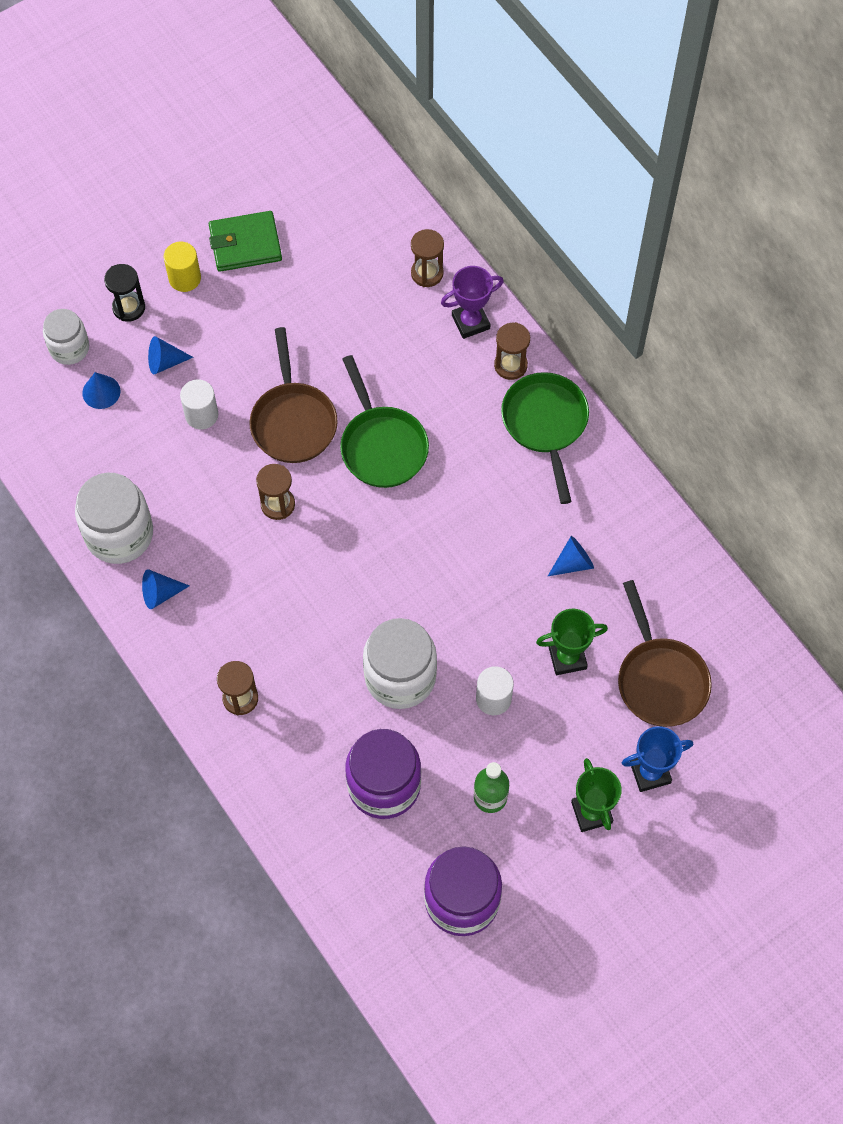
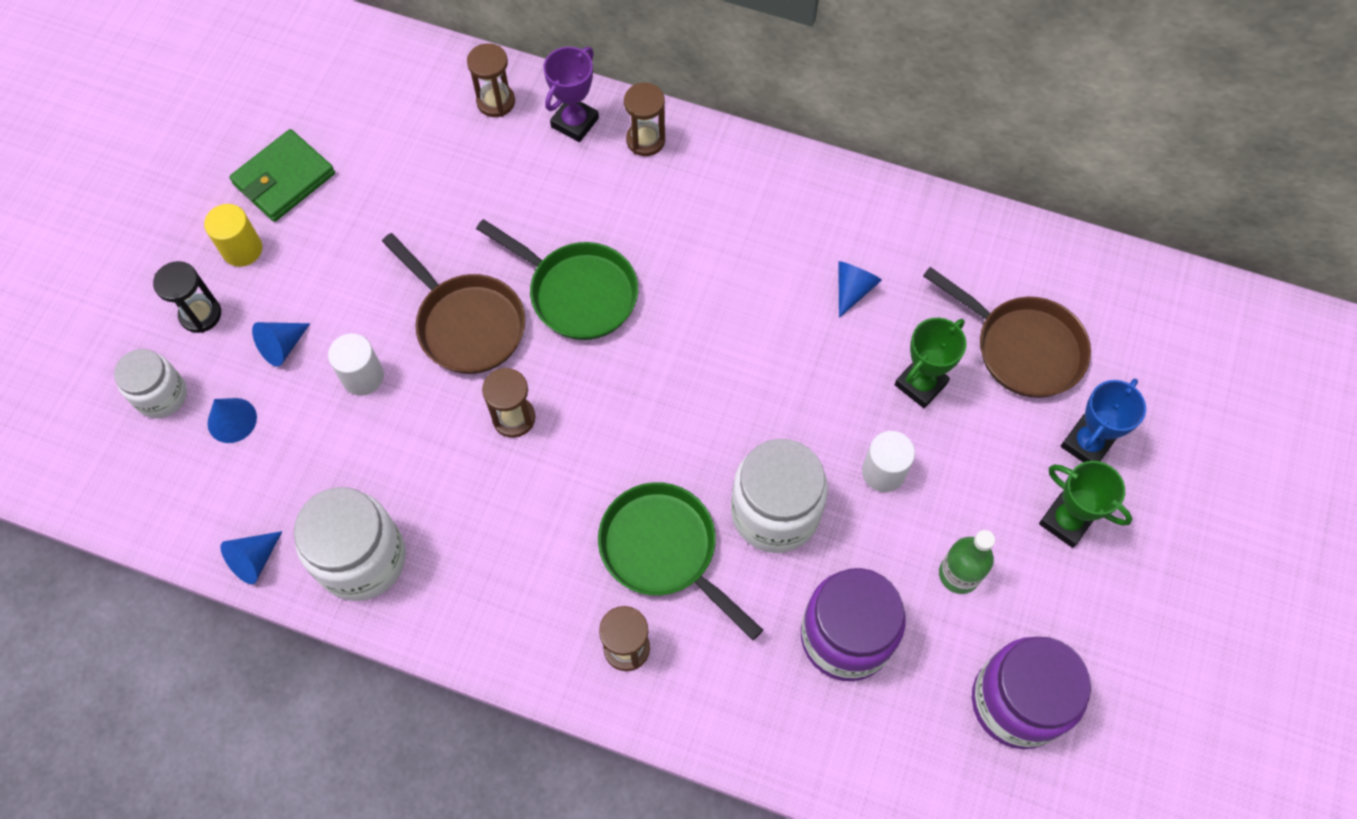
camera: 35 degrees left, 0 degrees up
(160, 593) = (455, 593): blue cone -> blue cone (254, 560)
(545, 424) = (722, 175): green pan -> green pan (664, 550)

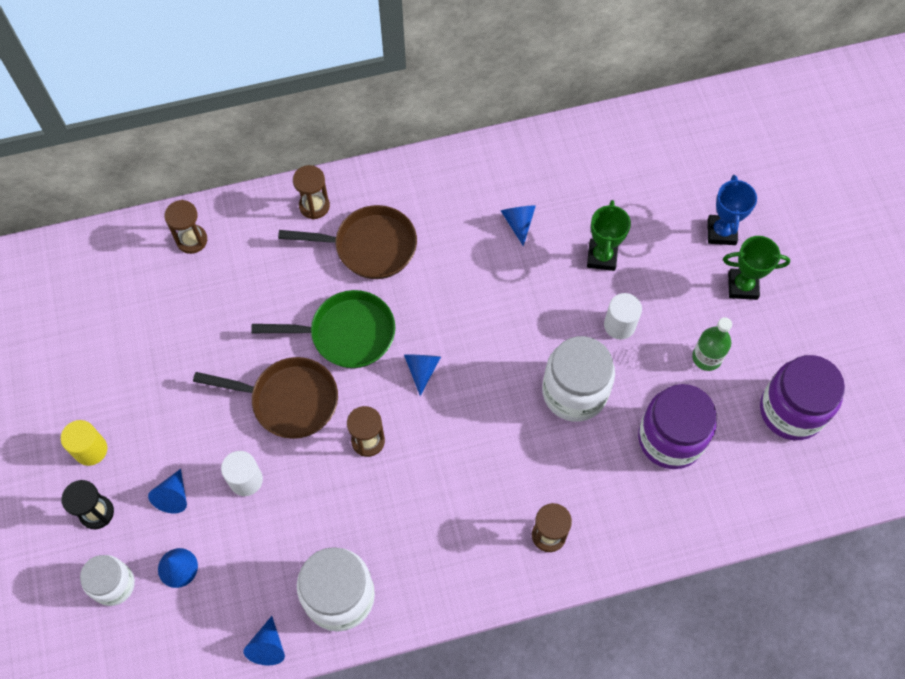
camera: 35 degrees left, 0 degrees up
(284, 179) = (82, 383): green wallet -> none
(575, 122) = (257, 222): purple trophy -> none
(627, 380) = (422, 369): none -> blue cone
(664, 550) = (525, 460): green pan -> none
(1022, 348) = (644, 197): brown pan -> brown pan (370, 246)

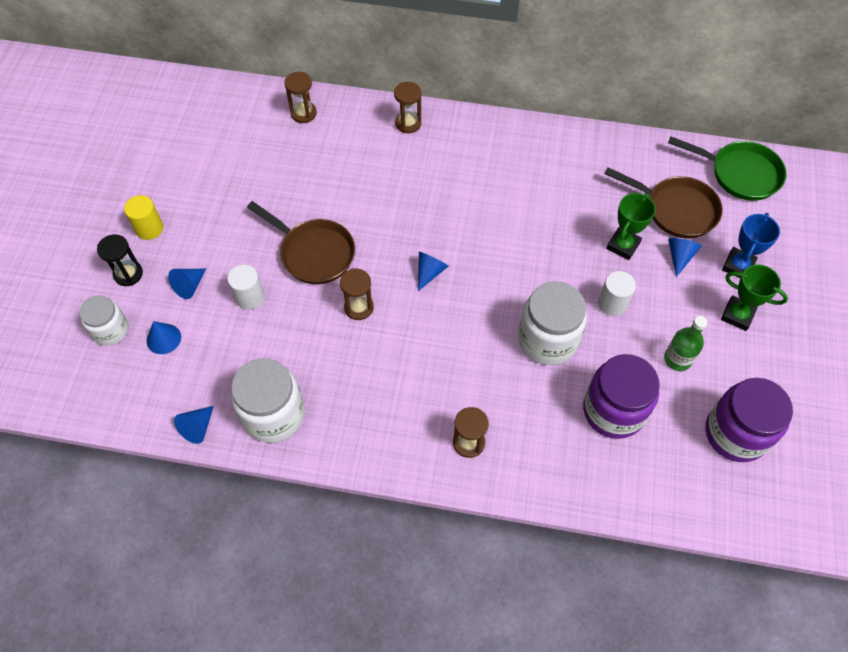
camera: 25 degrees right, 5 degrees down
(347, 333) = (384, 223): green pan -> green pan (740, 174)
(370, 246) = (435, 167): brown pan -> brown pan (676, 210)
(518, 223) = (565, 194): blue cone -> blue cone (679, 257)

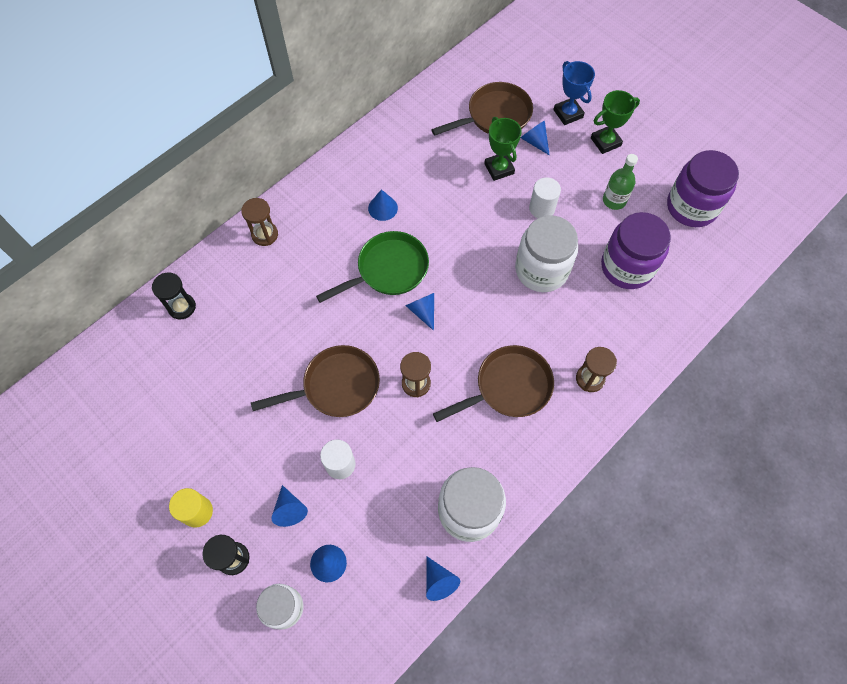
camera: 55 degrees left, 5 degrees up
(303, 113) = (182, 307): brown hourglass -> black hourglass
(409, 380) = (508, 387): none -> brown pan
(503, 185) = (383, 208): none -> blue cone
(740, 174) = (495, 58): green pan -> green pan (388, 270)

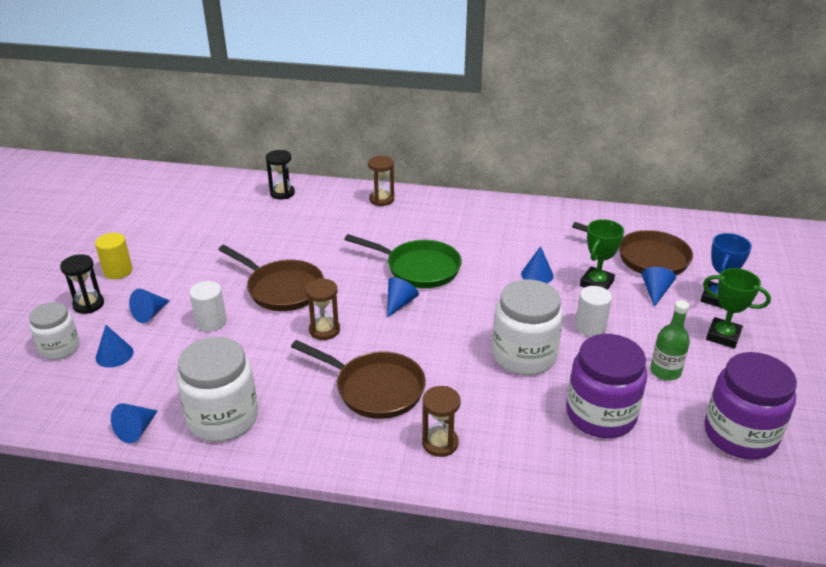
camera: 55 degrees right, 30 degrees down
(383, 208) = (473, 240): blue cone -> blue cone (537, 275)

